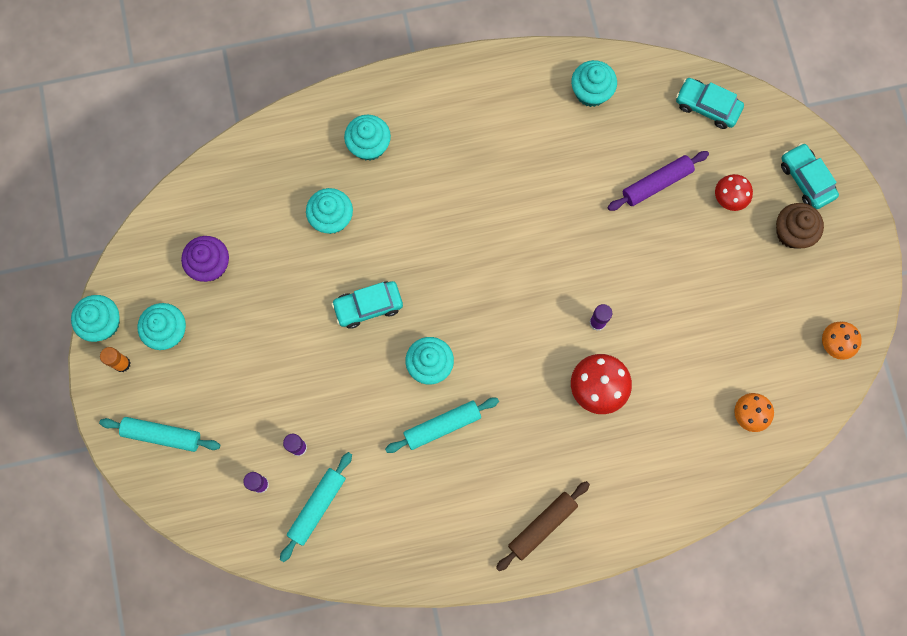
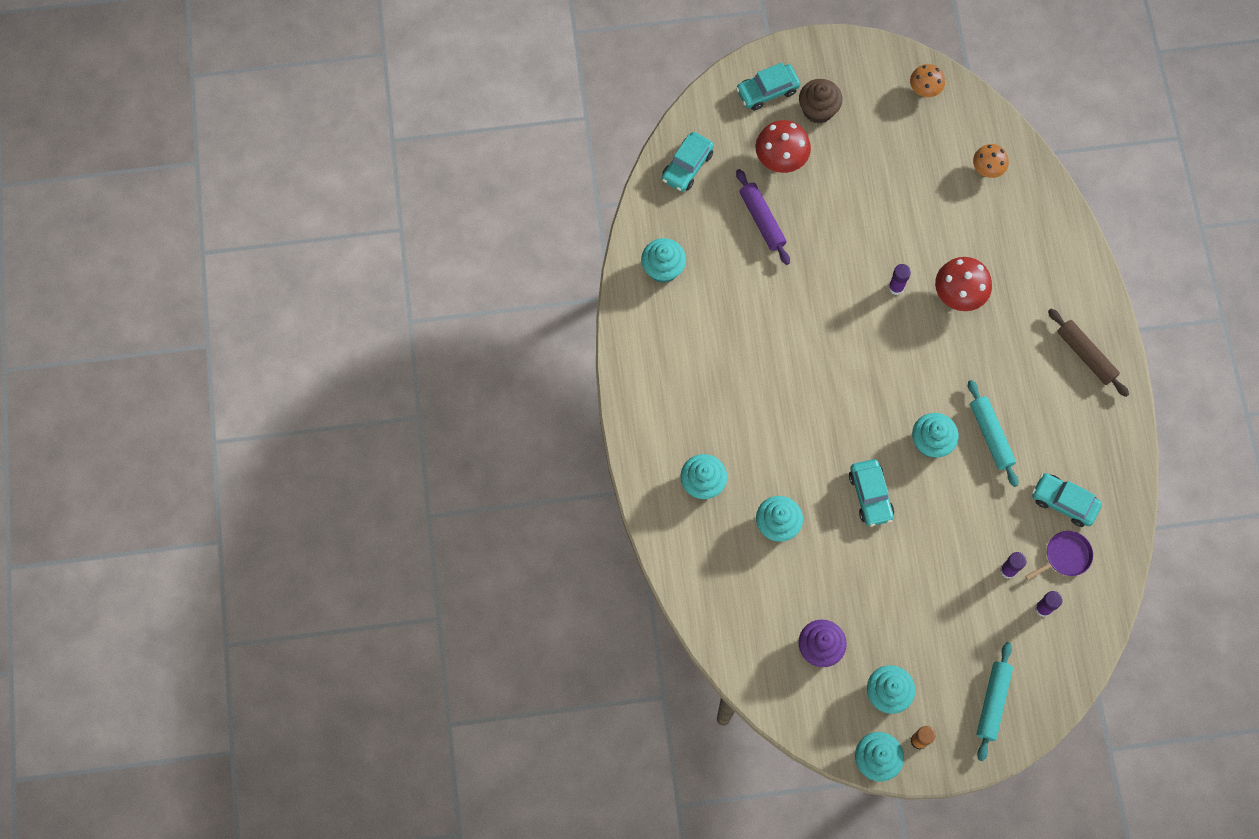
camera: 85 degrees left, 5 degrees down
(317, 507) = (1065, 556): turquoise rolling pin -> purple pan
(375, 504) = (1064, 502): none -> turquoise car
(729, 198) = (781, 158): red mushroom -> red mushroom, size x1.55

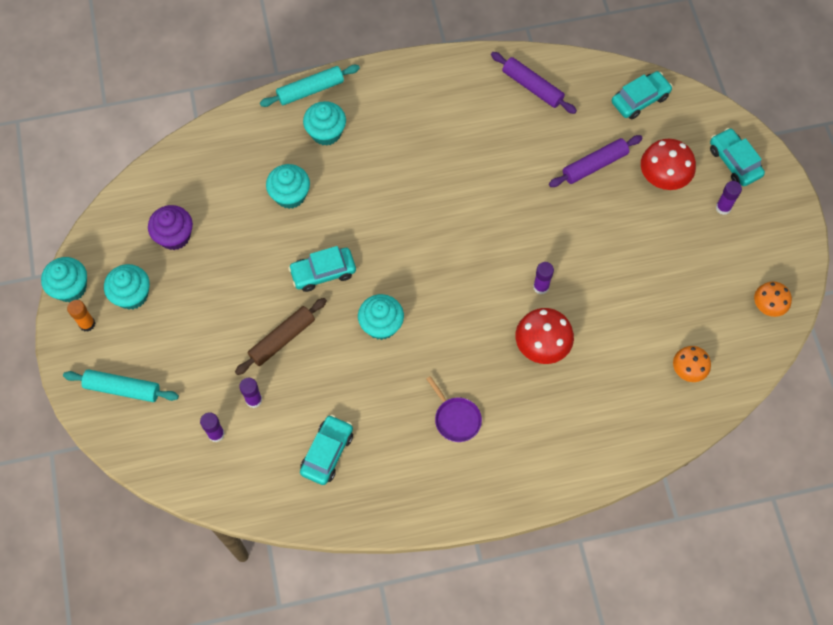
camera: 85 degrees right, 5 degrees down
(663, 268) = (532, 87): turquoise cupcake -> purple rolling pin
(687, 166) = (640, 99): turquoise car -> turquoise car turned 120 degrees clockwise
(818, 110) = (723, 208): brown cupcake -> purple glue stick
(990, 435) = (392, 380): turquoise rolling pin -> turquoise rolling pin (310, 90)
(1065, 556) = (270, 455): purple pan -> purple pan (456, 419)
(1085, 355) = (489, 473): brown rolling pin -> brown rolling pin (282, 339)

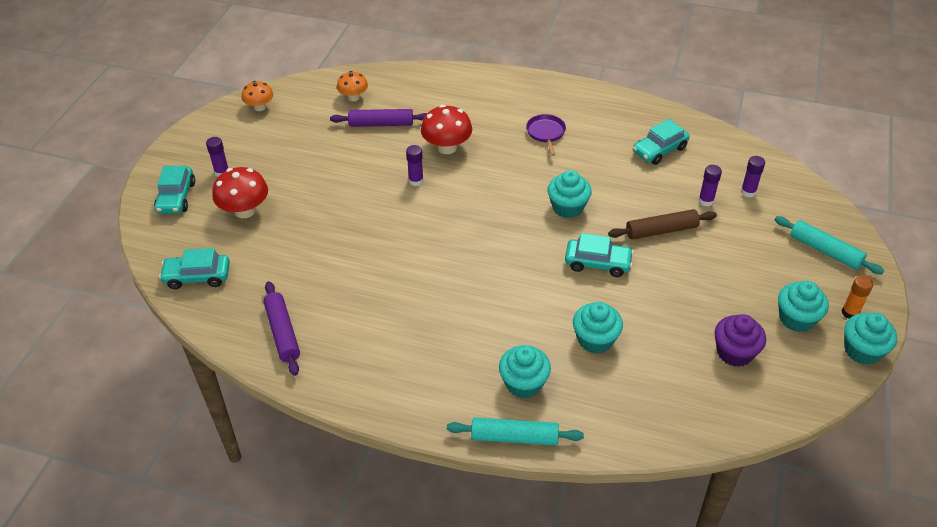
camera: 150 degrees left, 20 degrees down
(594, 165) = (291, 243): purple rolling pin -> purple rolling pin (381, 124)

